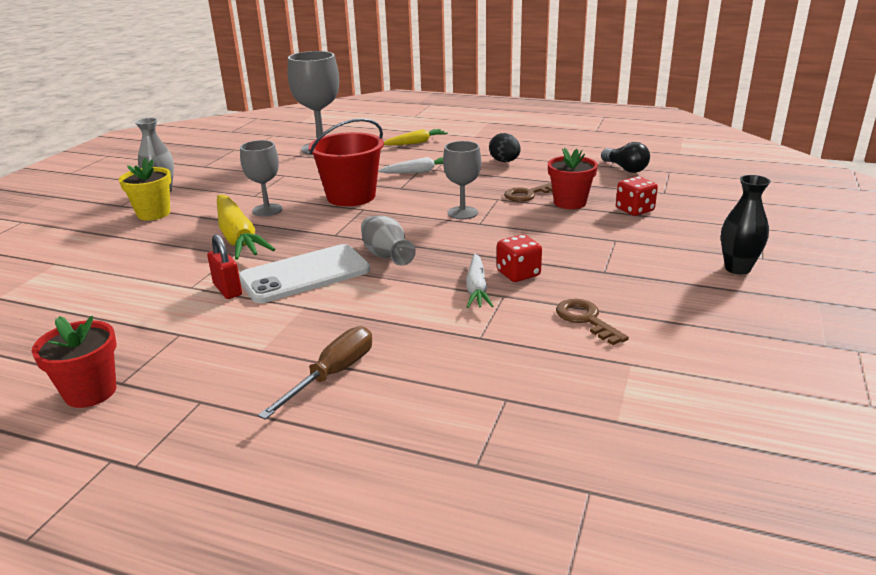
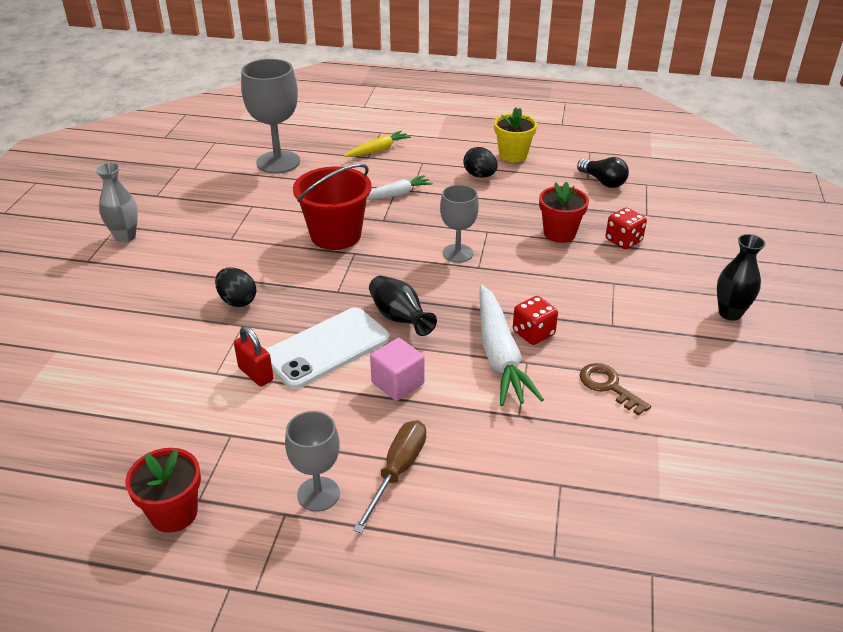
camera: 10 degrees left, 10 degrees up
(153, 214) = (131, 271): yellow flower pot -> yellow flower pot (513, 155)
(238, 237) = (237, 301): yellow carrot -> black egg
(267, 210) = (253, 260): grey goblet -> grey goblet (318, 494)
(363, 304) = (397, 383): none -> pink cube
(386, 256) = (399, 318): grey vase -> black vase
(476, 288) = (499, 355): white carrot -> white carrot, size x1.72
(528, 194) = (515, 223): brown key -> none

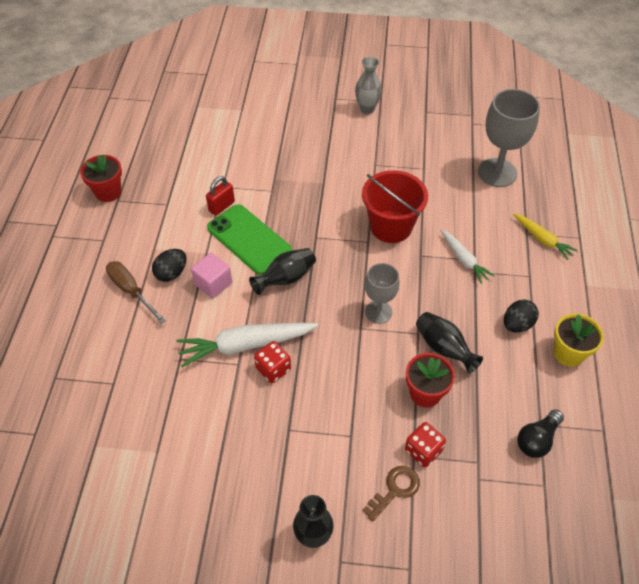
camera: 85 degrees right, 15 degrees up
(237, 301) = (298, 183): black egg -> black egg (171, 273)
(318, 494) = (116, 253): grey goblet -> none
(326, 348) = (249, 239): white phone -> green phone
(397, 471) = (131, 291): brown screwdriver -> brown screwdriver turned 150 degrees counterclockwise
(506, 218) = (444, 348): none -> black vase
(608, 386) = (210, 421): brown key -> brown key (395, 490)

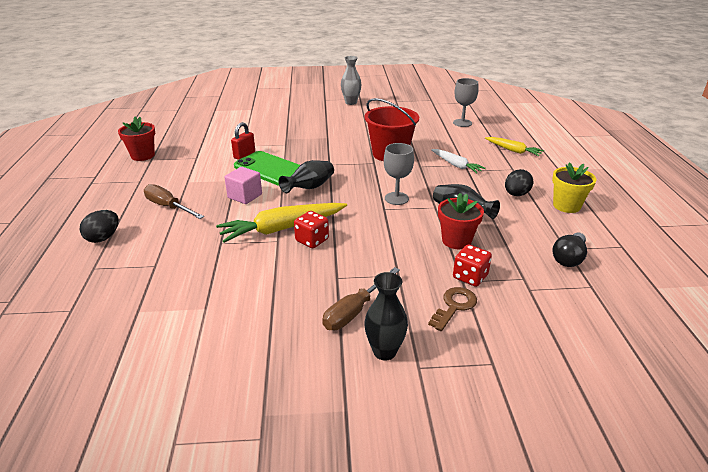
camera: 10 degrees left, 20 degrees down
(171, 273) = (205, 194): black egg -> black egg (103, 238)
(245, 345) = (282, 229): white carrot -> yellow carrot
(296, 479) = (354, 311): none -> brown screwdriver
(497, 173) = (462, 123): grey goblet -> grey goblet, size x0.61

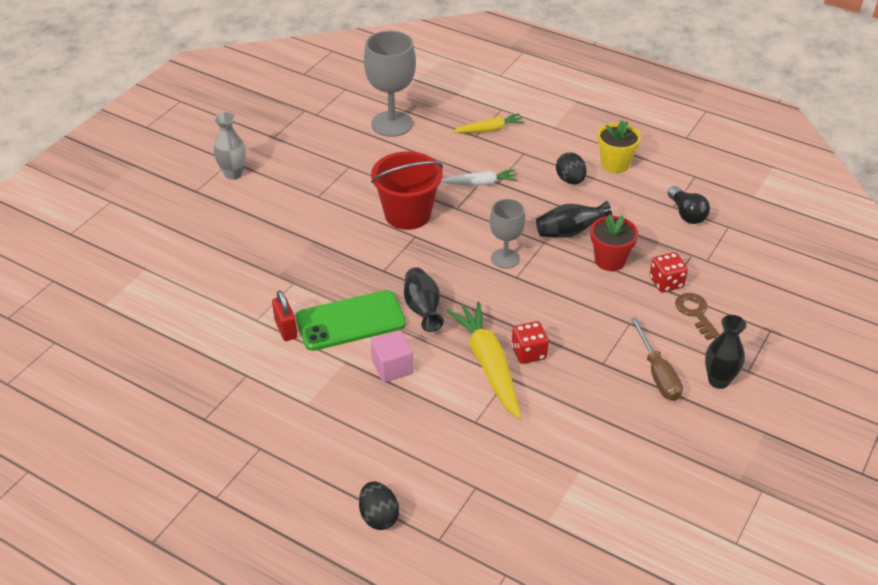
camera: 55 degrees left, 10 degrees up
(143, 155) = (183, 424): red flower pot -> none
(168, 207) = (356, 440): brown screwdriver -> none
(282, 229) = (488, 365): yellow carrot -> yellow carrot turned 150 degrees clockwise
(462, 123) = (392, 124): grey goblet -> grey goblet, size x1.64

